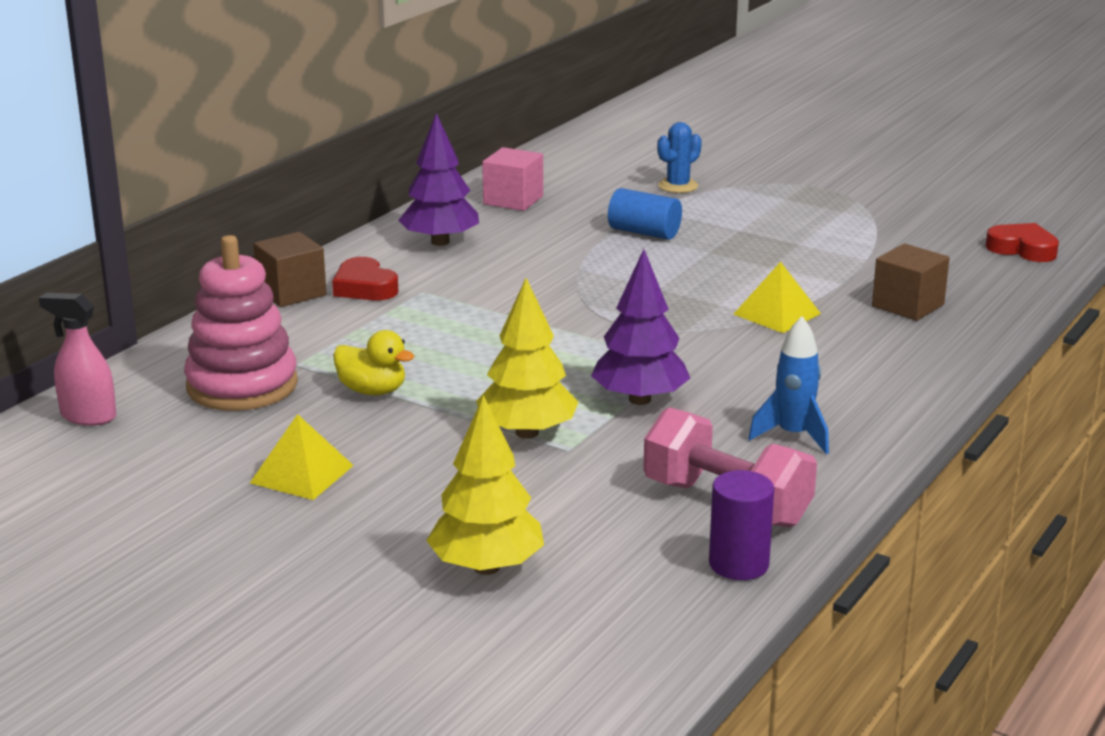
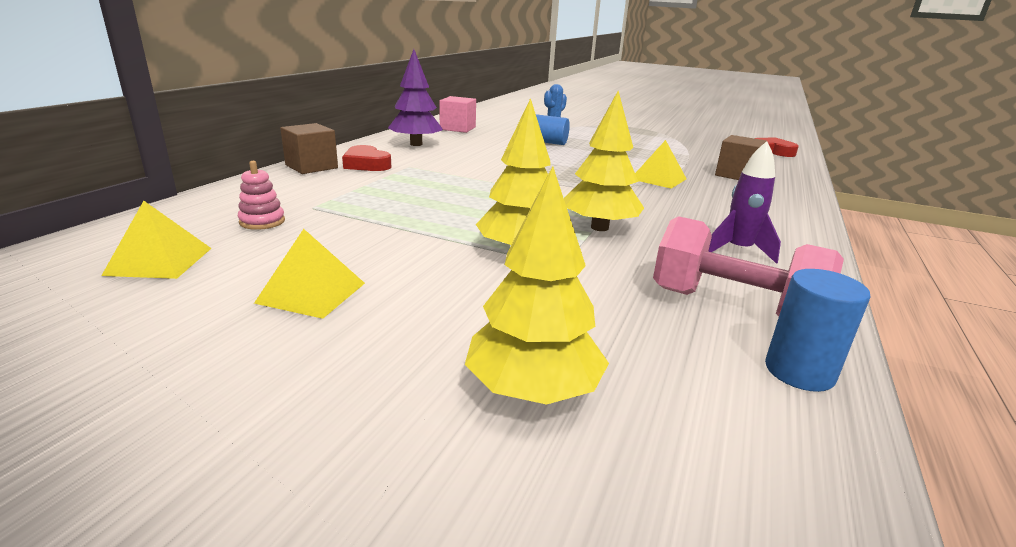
camera: 10 degrees left, 0 degrees up
(88, 416) = (102, 246): pink spray bottle -> none
(149, 435) = (159, 261): none -> yellow pyramid
(242, 386) = (262, 222): pink stacking toy -> pink stacking toy, size x0.44
(372, 391) = (378, 224): yellow duck -> none
(639, 399) = (599, 227): purple tree -> yellow tree
(738, 564) = (799, 372): purple cylinder -> blue cylinder
(793, 436) = (738, 250): blue rocket -> purple rocket

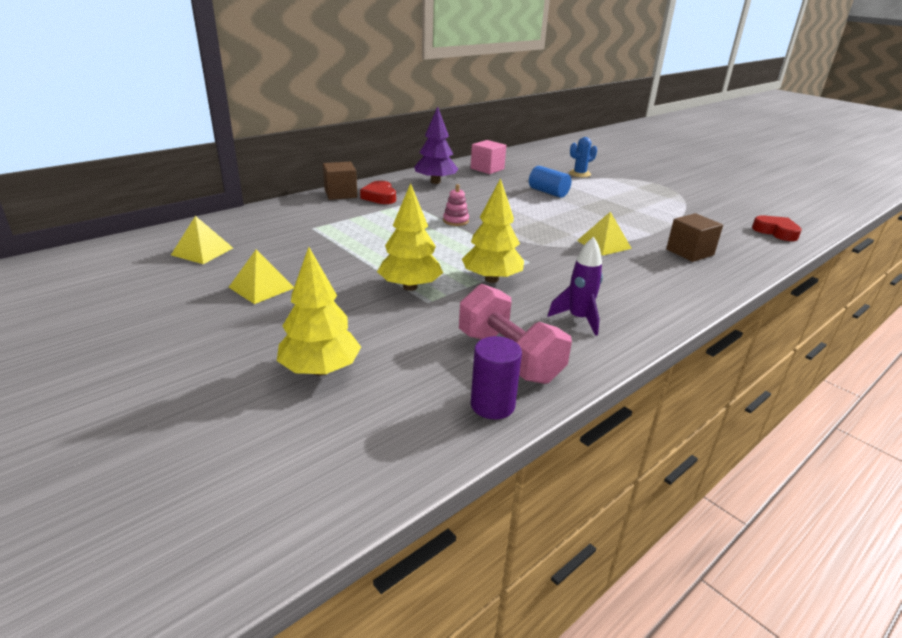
camera: 25 degrees right, 5 degrees up
(262, 222) = (274, 234): pink stacking toy -> pink stacking toy (455, 221)
(799, 372) = (492, 405): blue cylinder -> purple cylinder

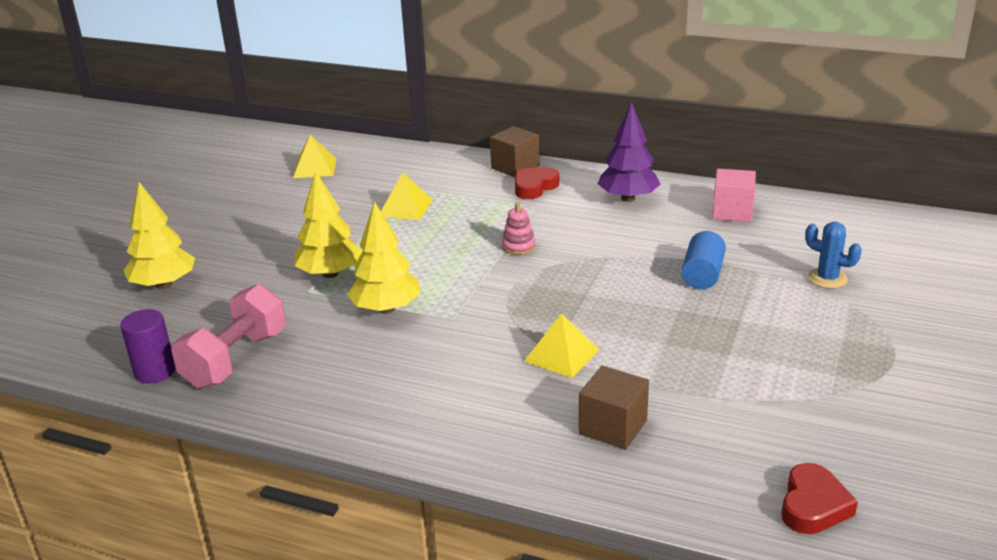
camera: 65 degrees right, 0 degrees up
(261, 287) = (272, 215): yellow pyramid -> yellow pyramid (405, 208)
(578, 319) = (338, 380): purple rocket -> none

